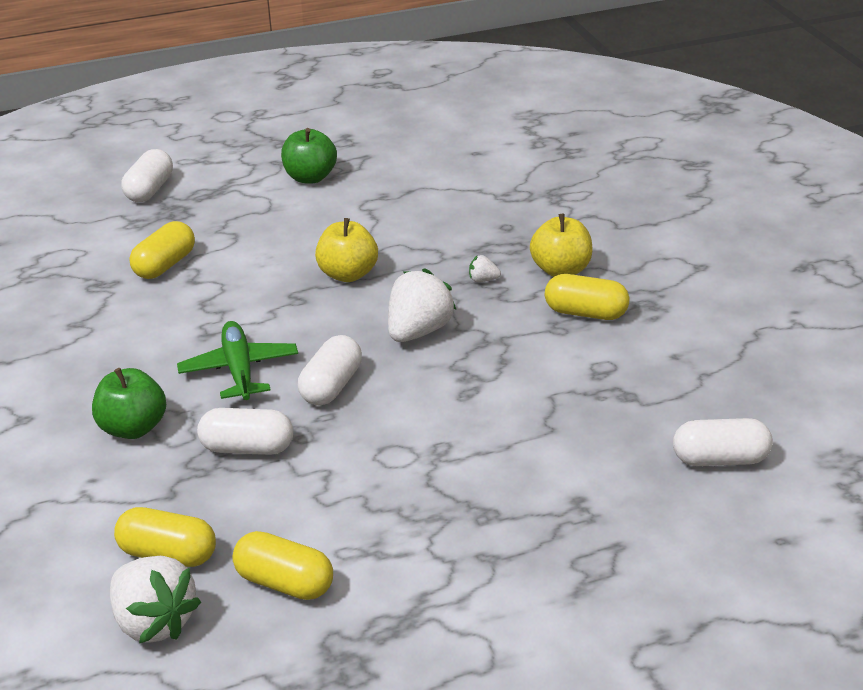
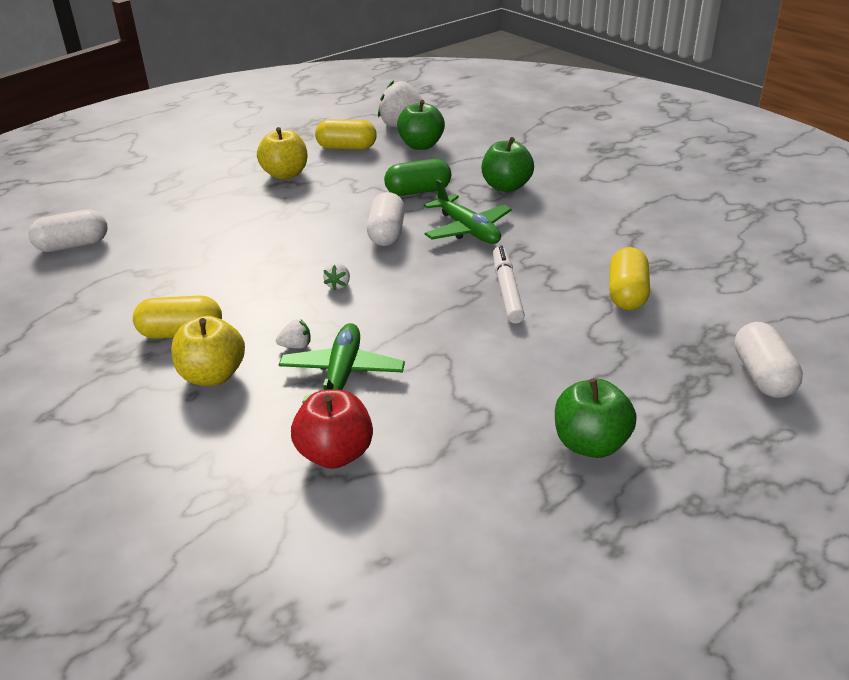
camera: 160 degrees right, 0 degrees up
(168, 554) = (421, 145): yellow capsule -> green apple
(247, 448) = (418, 191): white capsule -> green capsule
(264, 291) = (507, 290): none -> white marker
(348, 274) = (439, 323): yellow apple -> yellow apple (285, 174)
(418, 331) = (338, 285): white strawberry -> white strawberry, size x0.43
(454, 249) = (342, 375): none -> green plane
(482, 202) = (335, 454): none -> red apple

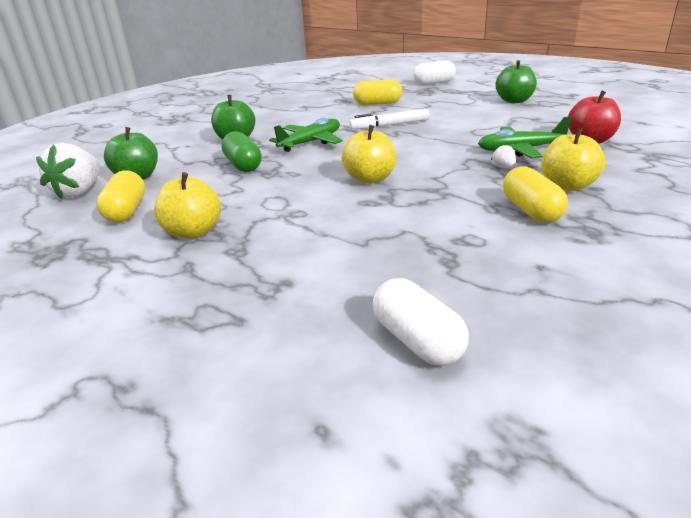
camera: 100 degrees left, 5 degrees down
(330, 256) = (370, 179): none -> yellow apple
(338, 285) = (413, 168): white strawberry -> none
(387, 233) = (324, 165): white capsule -> none

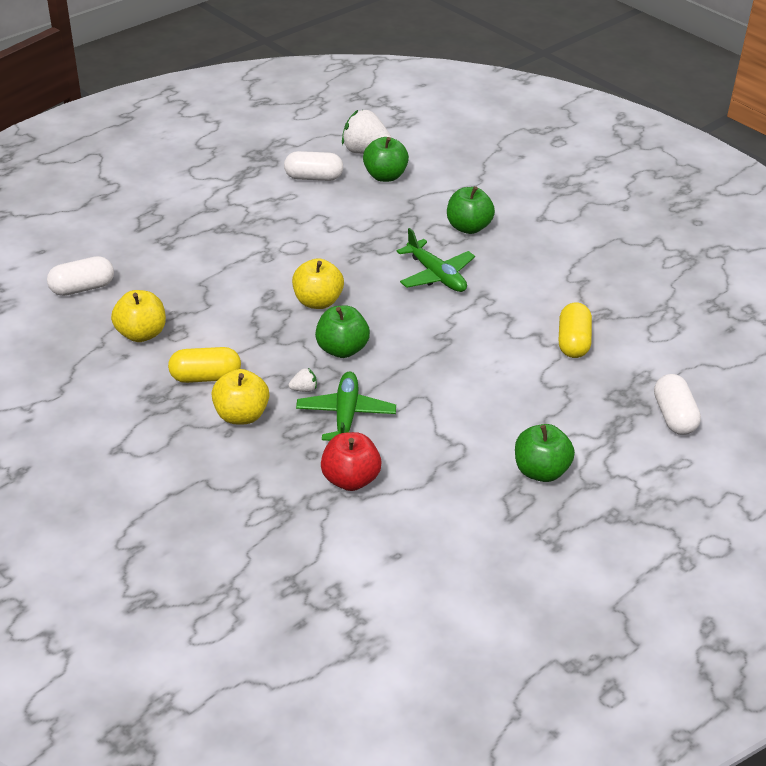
camera: 95 degrees right, 10 degrees up
(126, 211) = (313, 177): yellow capsule -> white capsule
(193, 232) = (260, 209): yellow apple -> yellow apple (141, 334)
(243, 165) = (388, 231): green capsule -> none
(389, 125) = (473, 338): white marker -> none
(436, 161) = (342, 349): none -> green apple

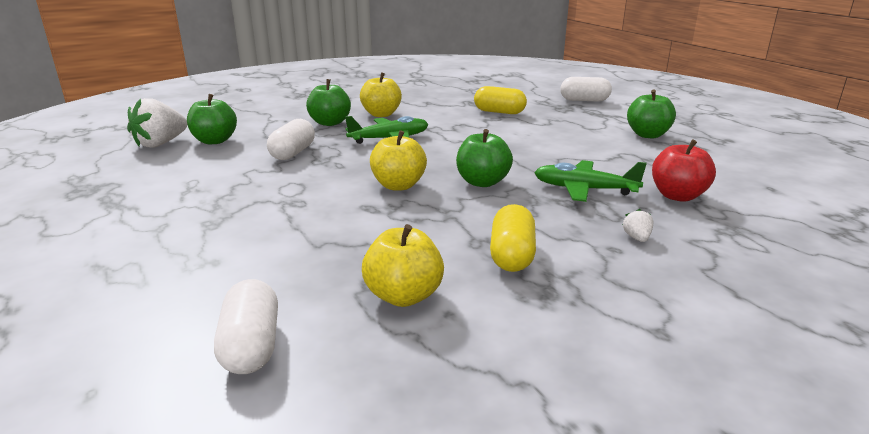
camera: 75 degrees left, 15 degrees down
(241, 415) = (584, 239): yellow apple -> yellow apple (381, 114)
(304, 389) = (542, 204): white strawberry -> white strawberry (637, 238)
(313, 177) = (173, 168): white capsule -> white capsule (293, 153)

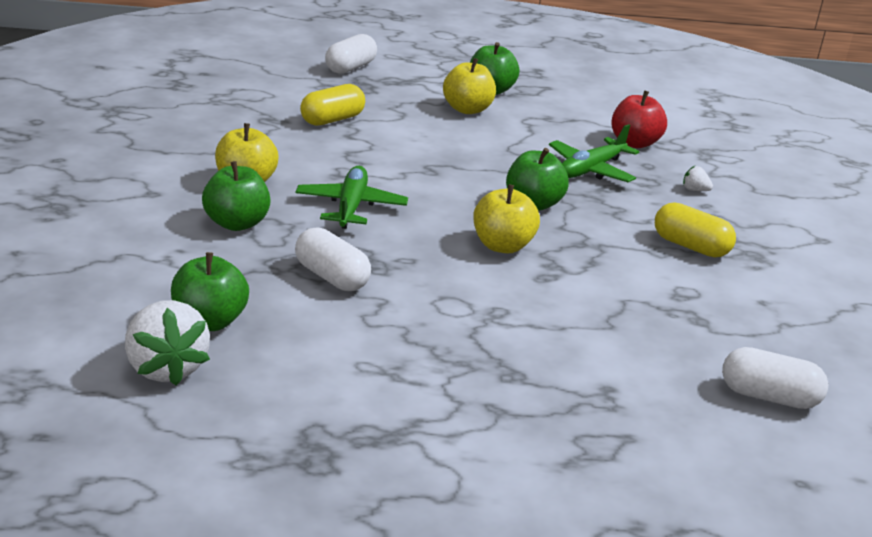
camera: 65 degrees left, 5 degrees up
(404, 296) = (728, 311): yellow apple -> yellow apple (467, 109)

